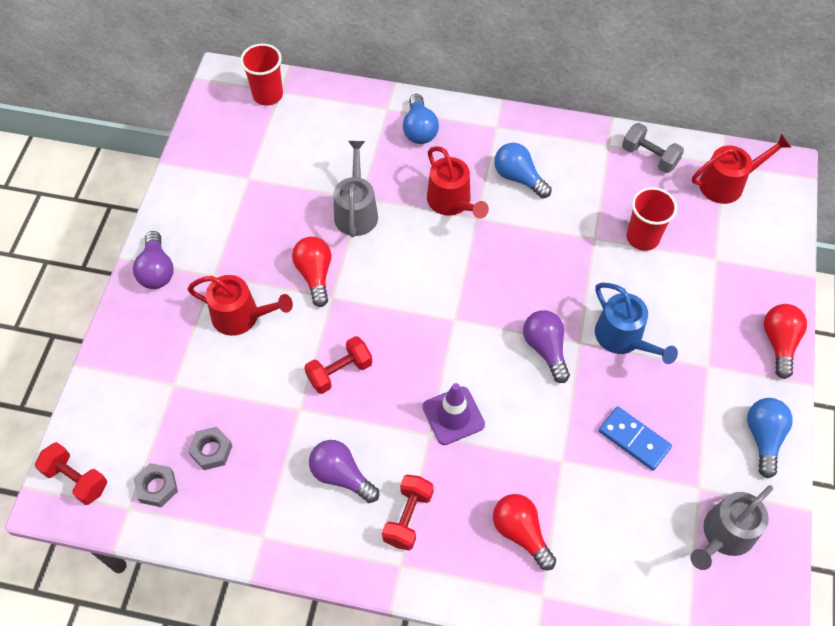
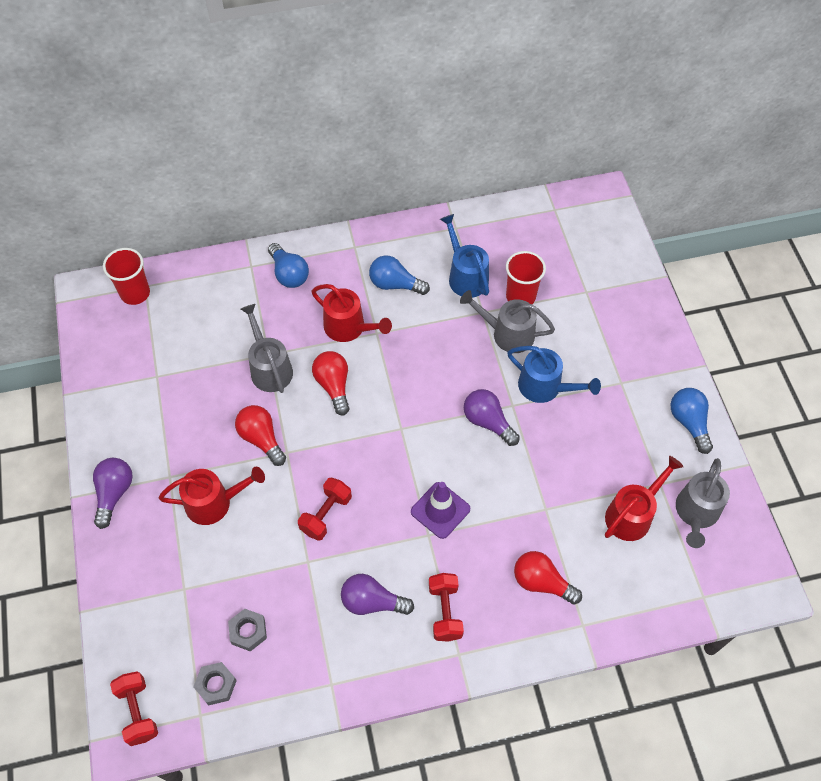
camera: 25 degrees left, 0 degrees up
(76, 479) = (138, 712): red dumbbell -> red dumbbell turned 60 degrees clockwise
(157, 270) = (114, 493): purple light bulb -> purple light bulb turned 135 degrees counterclockwise
(595, 196) = (465, 276): none -> blue watering can
(610, 269) = (508, 334): none -> grey watering can
(634, 439) = (593, 467): blue domino -> none
(649, 157) = (493, 225): grey dumbbell -> none
(727, 184) = (565, 225): red watering can -> red watering can (632, 515)
(779, 343) = (665, 341): red light bulb -> red light bulb (333, 386)

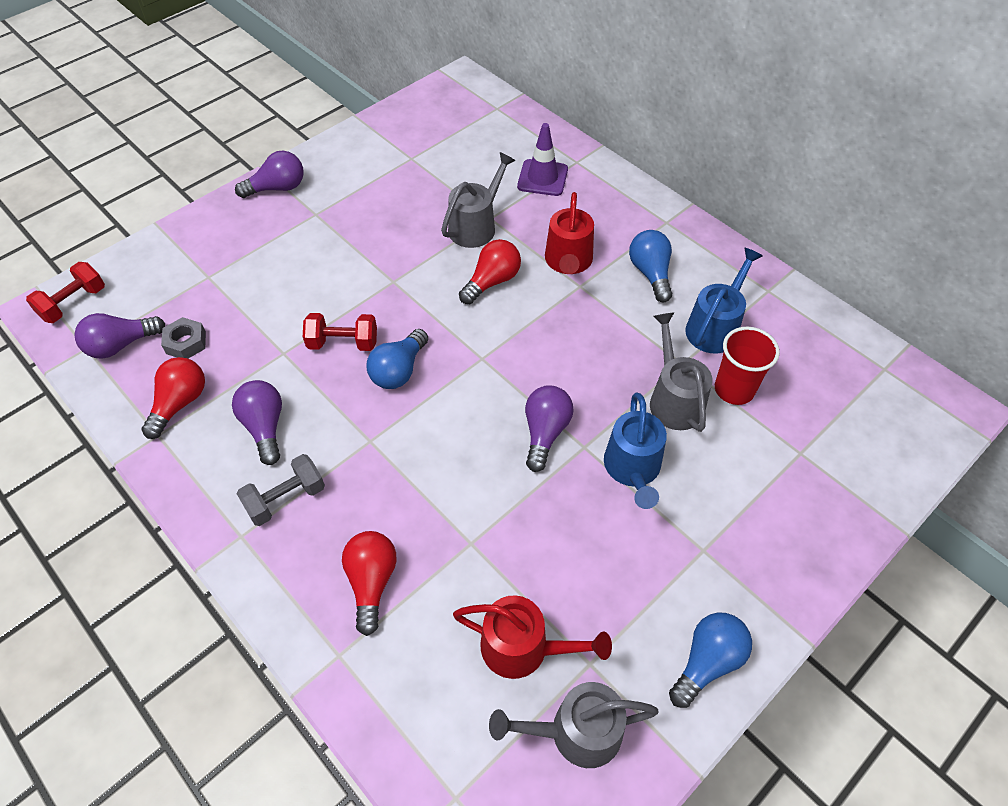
camera: 60 degrees right, 5 degrees down
(135, 293) = (484, 106): red cup -> none
(214, 502) = (307, 255): red watering can -> none
(216, 685) = (121, 345): grey nut -> purple light bulb
(261, 439) = (395, 256): red light bulb -> red light bulb (180, 403)
(289, 274) = (591, 190): blue light bulb -> blue light bulb (399, 370)
(440, 510) = (406, 438): purple traffic cone -> purple traffic cone (542, 178)
(445, 612) = (286, 499): red dumbbell -> grey dumbbell

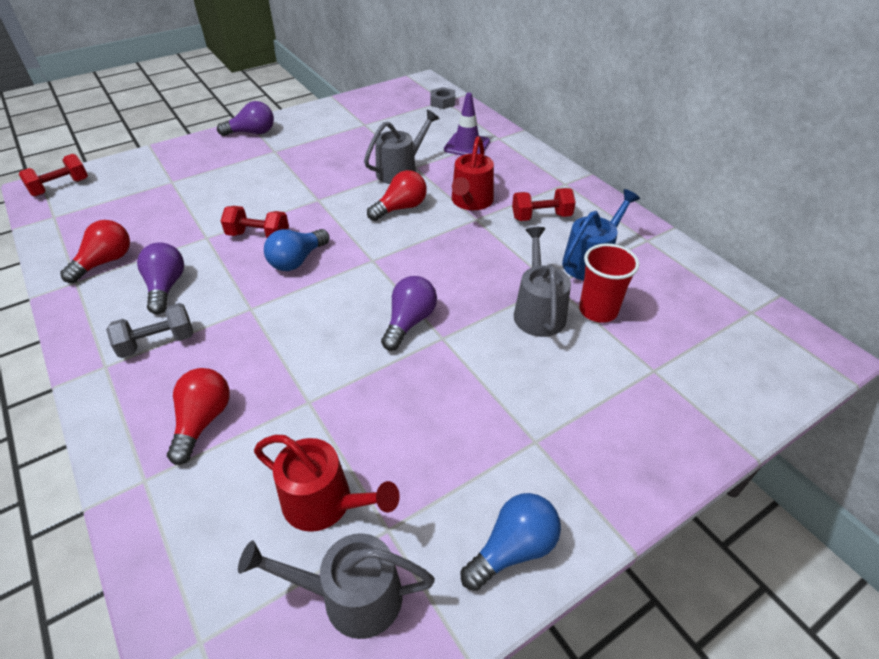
camera: 10 degrees right, 10 degrees down
(121, 345) = (81, 217): purple light bulb -> none
(186, 342) = (132, 222): grey nut -> grey nut (442, 102)
(633, 469) = (483, 361): blue watering can -> none
(650, 273) = (541, 217): blue light bulb -> red dumbbell

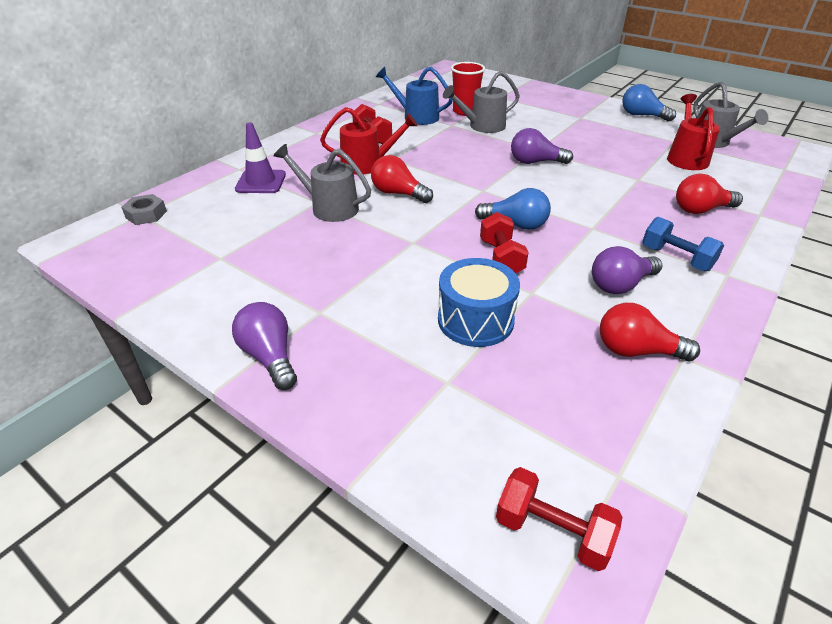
camera: 110 degrees left, 5 degrees down
(157, 343) = (676, 258): grey dumbbell -> blue dumbbell
(206, 204) = (475, 320): none -> blue drum

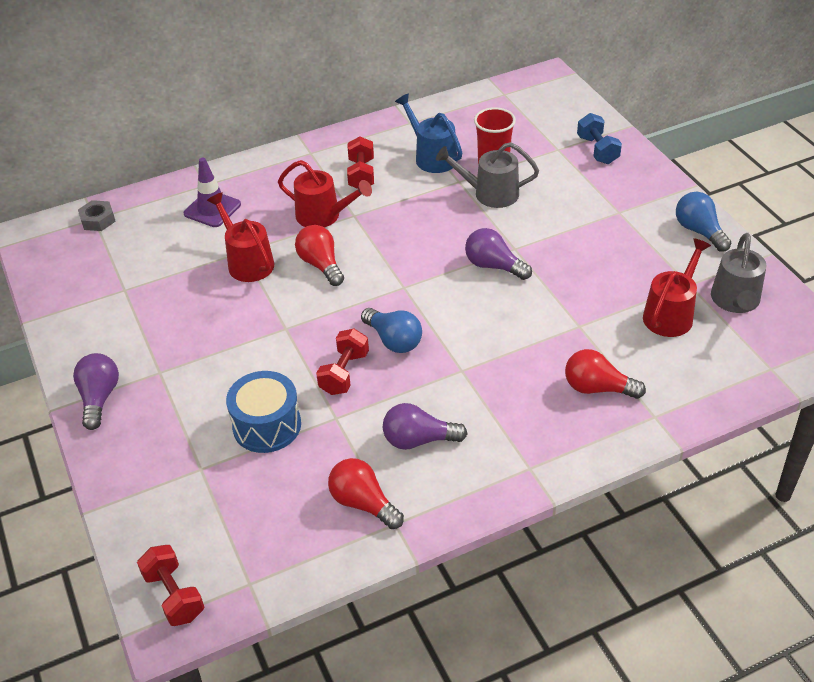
camera: 30 degrees right, 5 degrees up
(329, 208) = (247, 262): grey watering can -> red watering can
(676, 258) = (502, 433): blue dumbbell -> blue dumbbell (597, 150)

